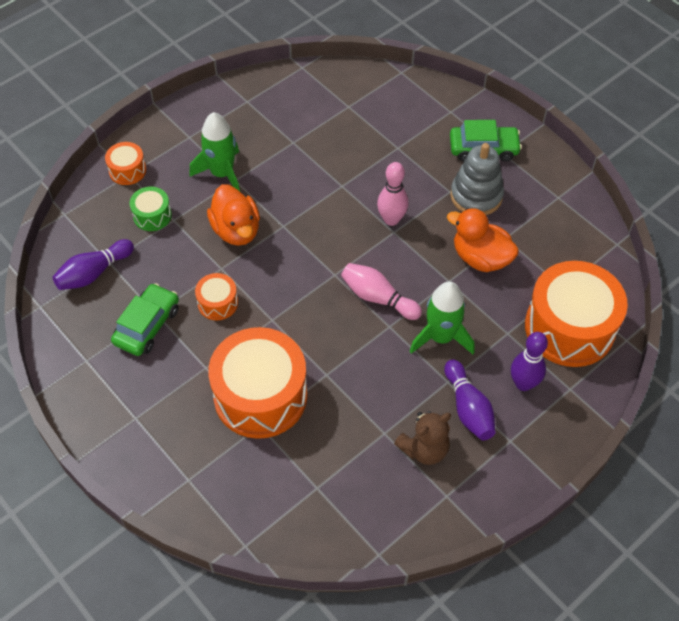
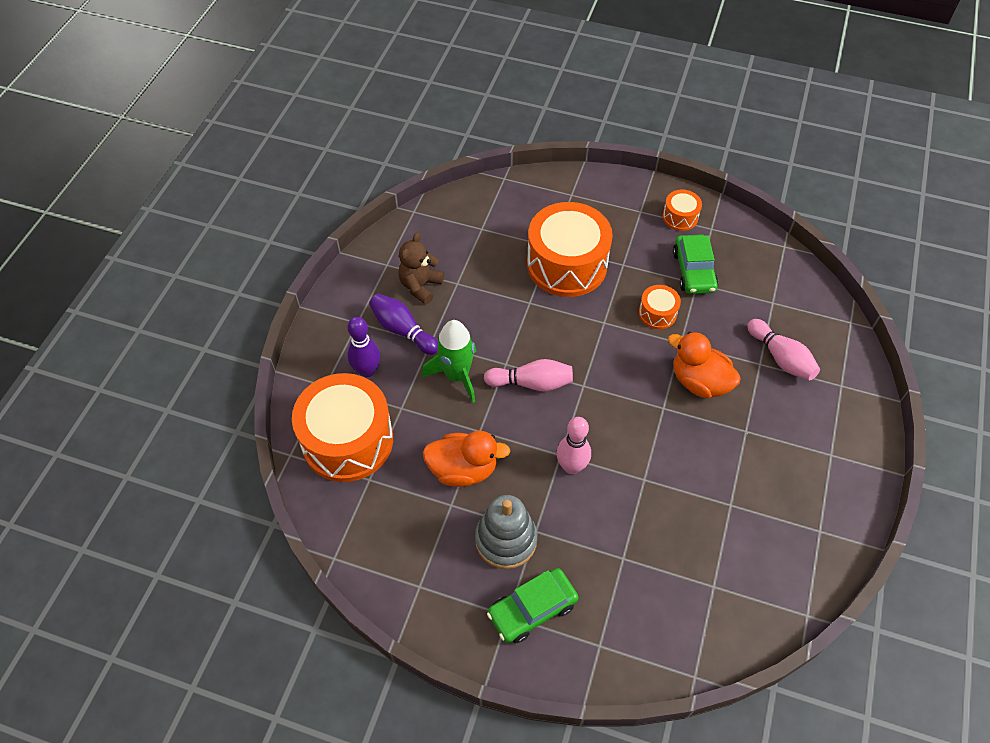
camera: 150 degrees right, 0 degrees up
(94, 273) = (774, 288): purple bowling pin -> none
(127, 170) = (846, 388): orange drum -> orange drum (680, 217)
(152, 215) = (780, 358): green drum -> pink bowling pin
(222, 173) = (763, 431): green rocket -> none

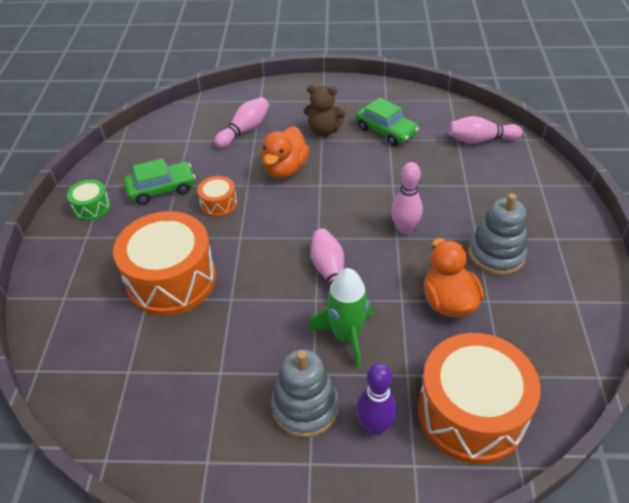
camera: 105 degrees left, 10 degrees down
(403, 330) = (305, 407): purple bowling pin -> grey stacking toy
(420, 286) = (233, 410): brown teddy bear -> brown teddy bear (323, 131)
(532, 609) = (541, 225): green car -> green car (386, 131)
(680, 217) = (92, 207): orange drum -> green drum
(706, 614) = (480, 140): none -> pink bowling pin

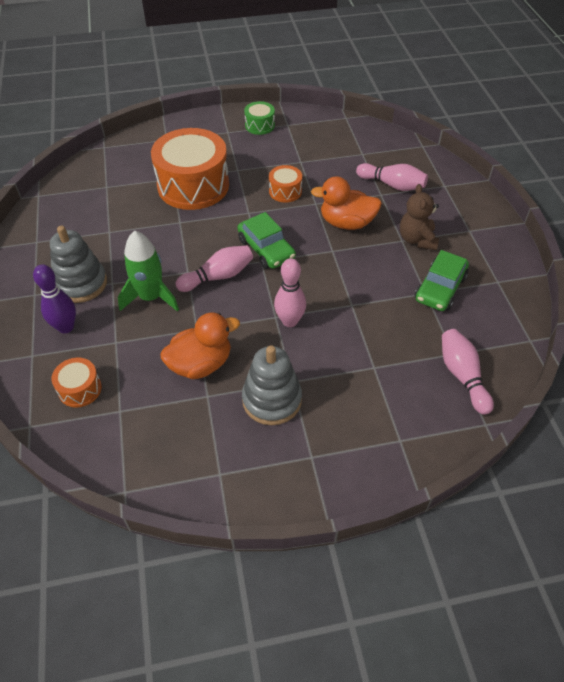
camera: 75 degrees right, 5 degrees up
(161, 189) = (293, 155): green car -> green car (266, 249)
(471, 413) = (80, 389): orange drum -> orange drum, size x0.46

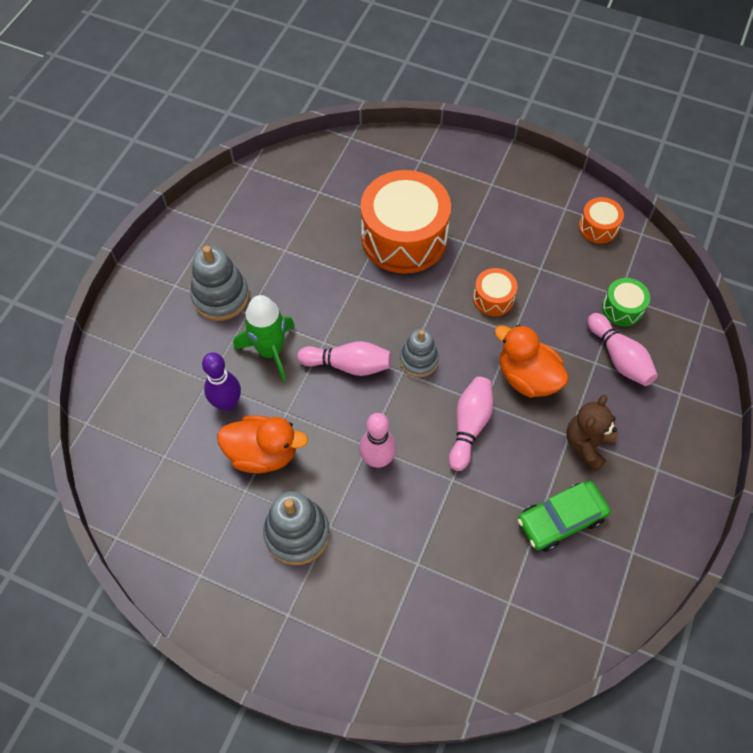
camera: 35 degrees right, 10 degrees up
(66, 327) = (177, 338): purple bowling pin -> purple bowling pin (227, 403)
(80, 389) = (147, 412): orange drum -> orange drum (598, 227)
(260, 125) = (533, 193): green drum -> green drum (622, 308)
(266, 249) = (419, 360): green car -> grey stacking toy
(462, 376) = (497, 633): pink bowling pin -> pink bowling pin (469, 426)

